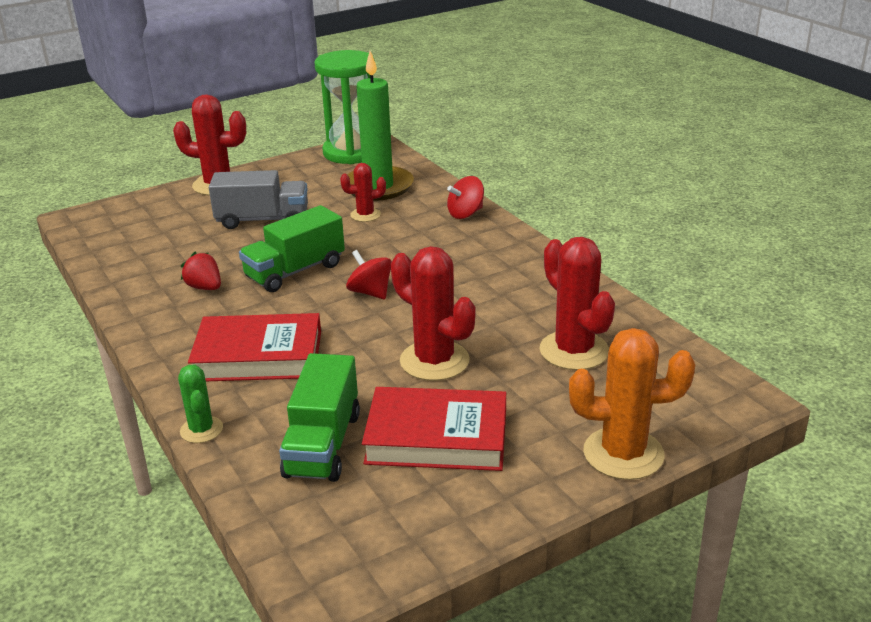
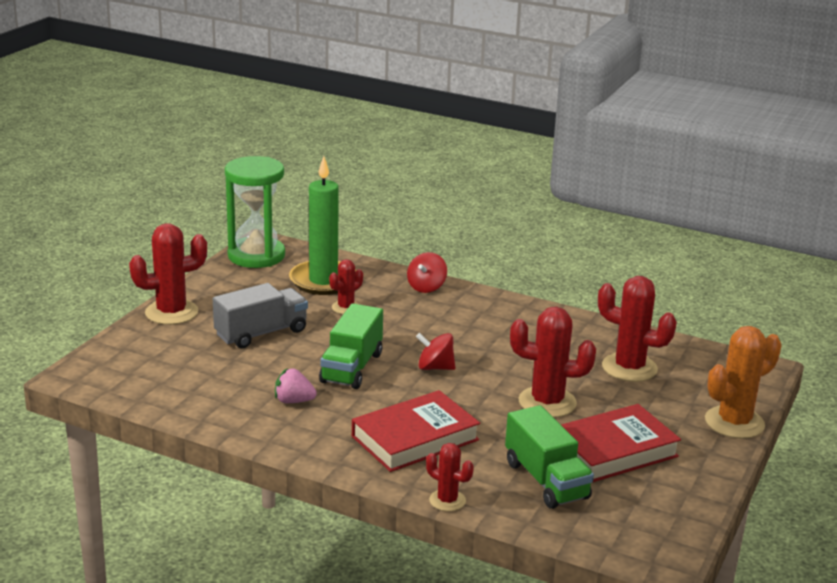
camera: 35 degrees left, 5 degrees down
(201, 430) = (447, 500): green cactus -> red cactus
(205, 287) = (293, 401): red strawberry -> pink strawberry

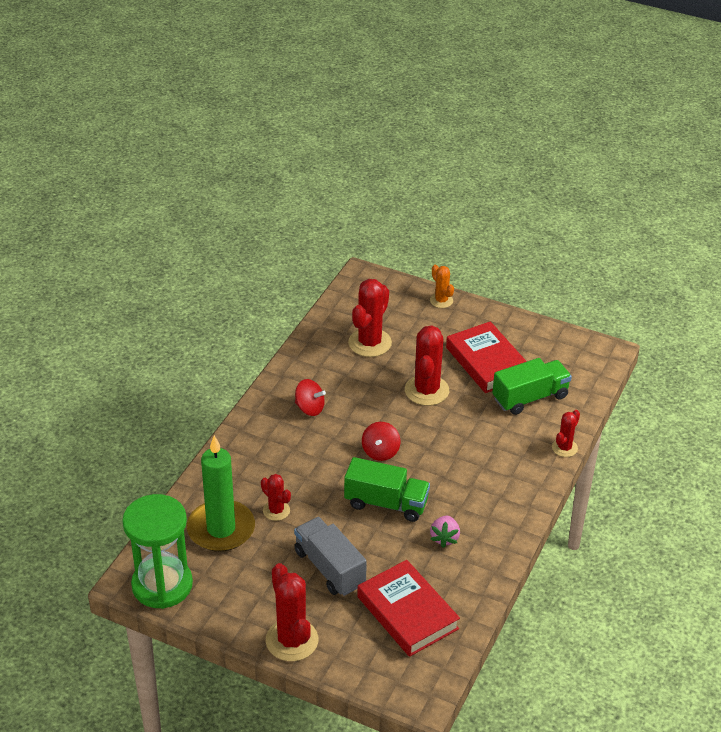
camera: 90 degrees left, 15 degrees up
(415, 438) = (488, 464): red book -> red book (407, 612)
(426, 287) = (233, 456): red spinning top -> red spinning top (309, 408)
(734, 422) = (441, 300): orange cactus -> orange cactus, size x0.56

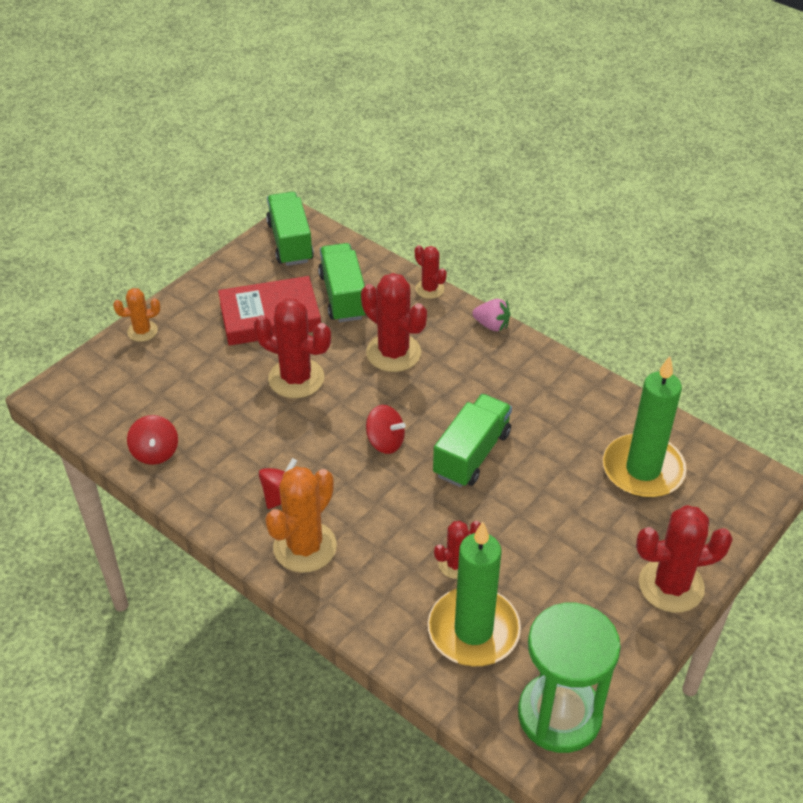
camera: 75 degrees left, 5 degrees up
(268, 429) = (305, 547): none -> orange cactus
(328, 337) = (155, 452): none -> red spinning top
(329, 568) = (563, 527): grey truck -> none
(370, 343) = (187, 413): red cactus -> red cactus (393, 353)
(407, 612) = (643, 469): red book -> green candle
(444, 538) = (538, 414): pink strawberry -> pink strawberry (492, 325)
(580, 354) = (290, 242): none -> green truck

